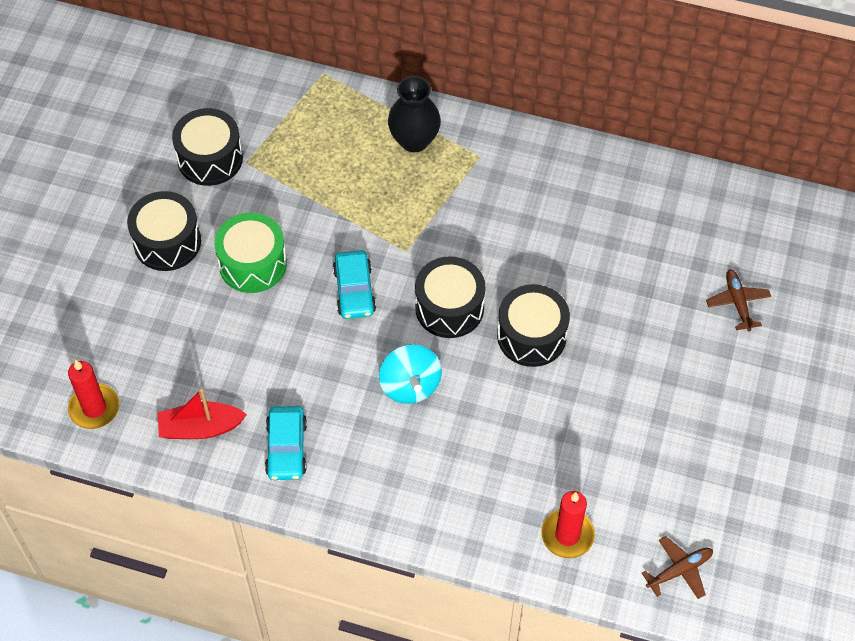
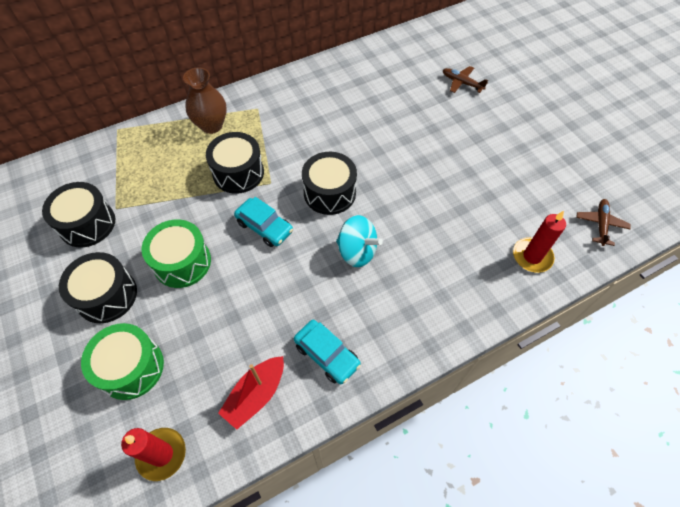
camera: 45 degrees left, 0 degrees up
(132, 321) = (131, 367): none -> green drum
(414, 140) = (211, 125): black vase -> brown vase
(531, 336) = (389, 172): black drum -> black drum (238, 173)

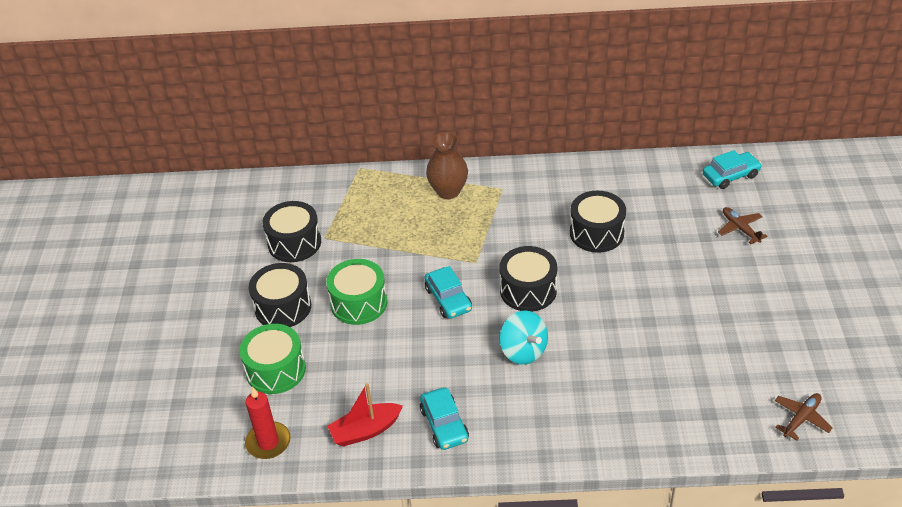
camera: 30 degrees right, 15 degrees down
(238, 173) = (450, 243): black drum -> black drum (596, 233)
(429, 43) = (730, 175): none -> turquoise car
(532, 256) = (701, 420): red candle -> none

